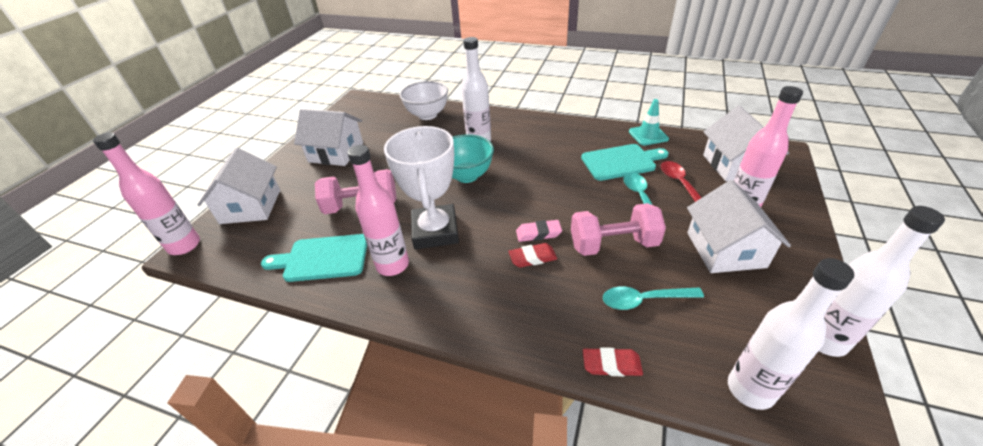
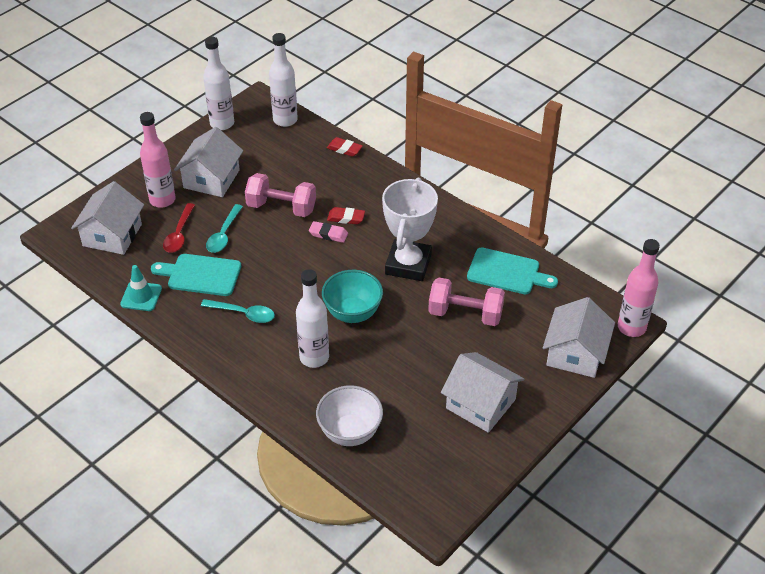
camera: 160 degrees left, 5 degrees up
(392, 265) = (452, 248): pink bottle -> none
(644, 300) = (296, 170): turquoise spoon -> turquoise spoon (243, 314)

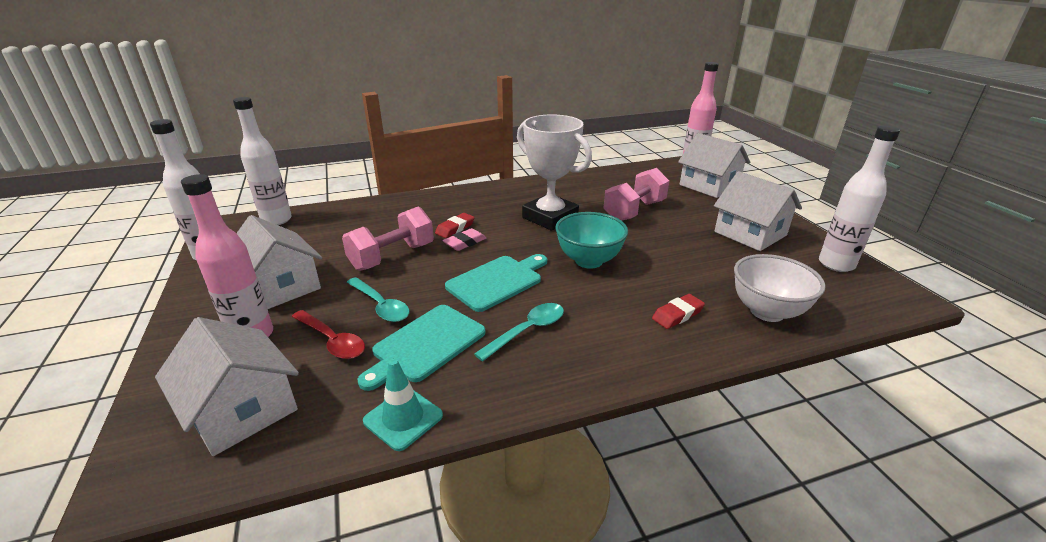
camera: 60 degrees left, 15 degrees down
(314, 357) = (637, 301): white bottle -> white bottle (836, 264)
(344, 149) = (366, 205): red eraser -> red eraser (677, 315)
(480, 404) = (750, 233): white house -> white house turned 75 degrees clockwise
(507, 272) = (600, 184): turquoise cutting board -> turquoise cutting board (497, 281)

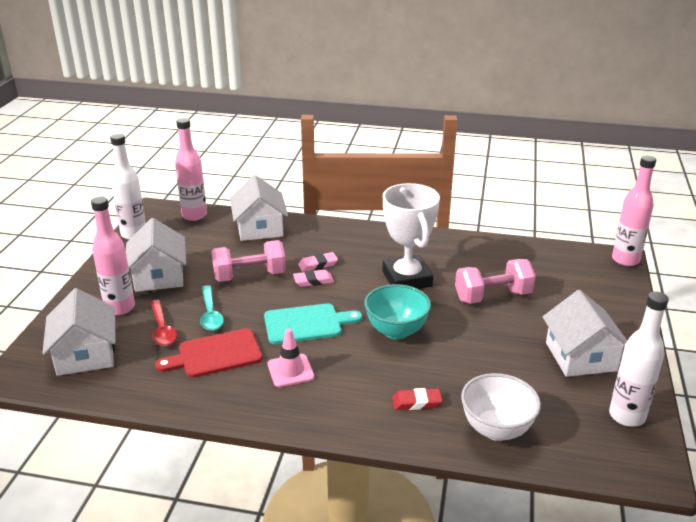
camera: 30 degrees right, 0 degrees up
(276, 220) = (194, 215): white bottle -> pink bottle
(403, 418) = (164, 396): turquoise traffic cone -> none
(425, 345) = (215, 354): turquoise cutting board -> red cutting board
(455, 228) = (318, 265): red eraser -> pink eraser
(527, 331) = (290, 370): turquoise spoon -> pink traffic cone
(709, 185) = (608, 292): white house -> white house (259, 228)

